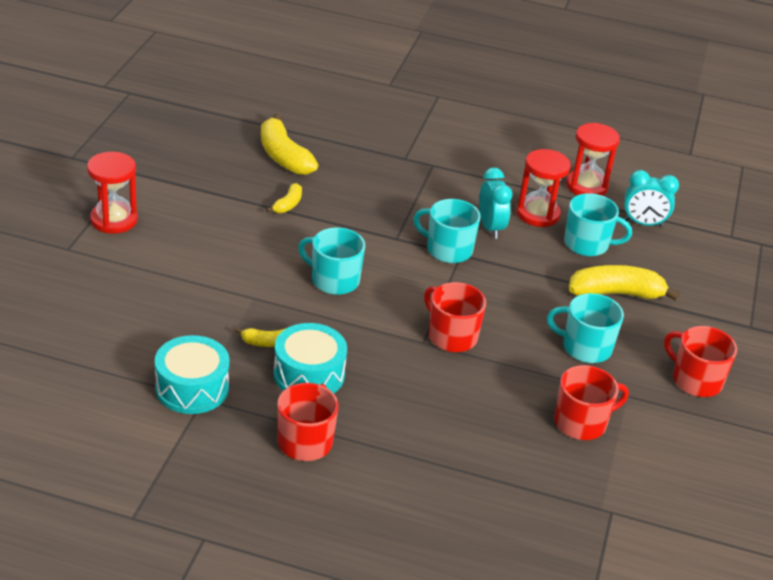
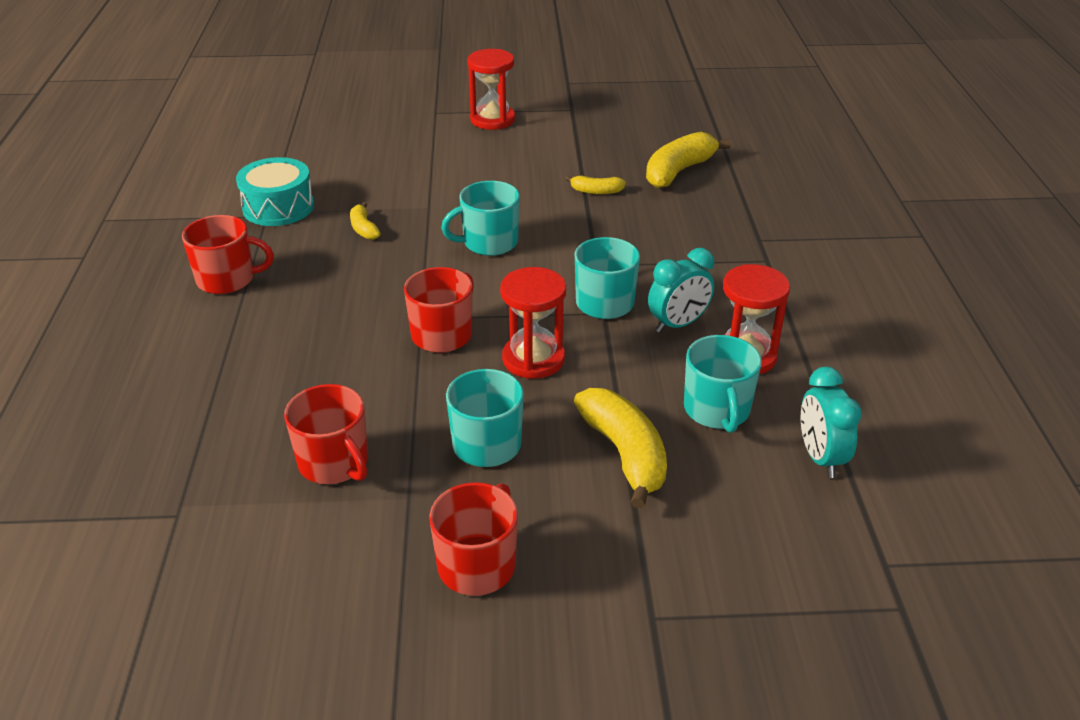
camera: 75 degrees right, 0 degrees up
(309, 374) = (328, 260): turquoise drum -> none
(334, 280) = (489, 243): turquoise mug -> turquoise mug turned 120 degrees counterclockwise
(586, 186) = (856, 388): red hourglass -> red hourglass (533, 359)

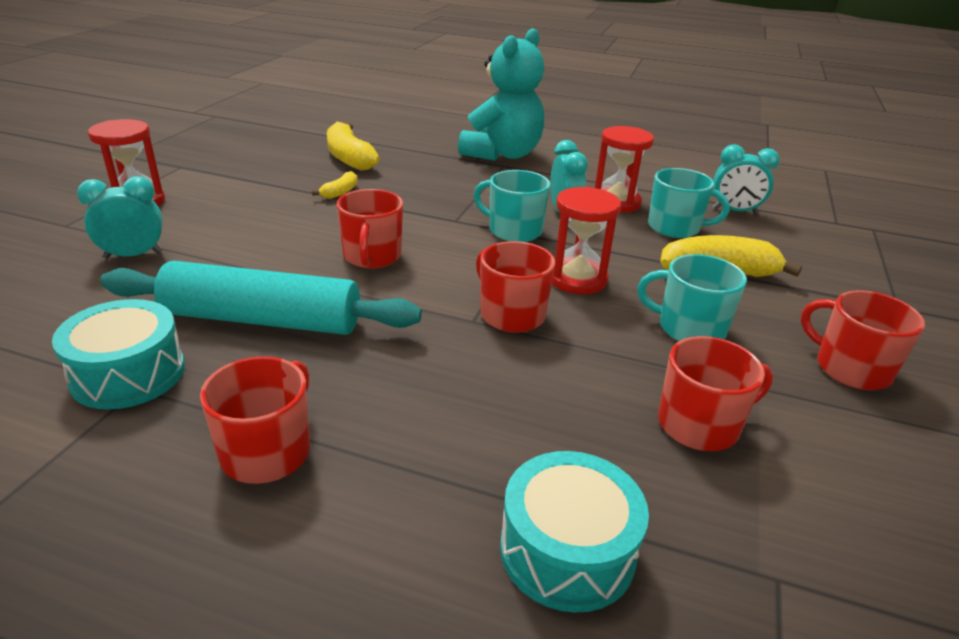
camera: 70 degrees left, 5 degrees down
(178, 414) = (567, 550): none -> turquoise drum
(364, 229) = (262, 320): yellow banana -> turquoise rolling pin
(413, 151) = (133, 255): none -> turquoise clock
(489, 243) = (372, 256): turquoise mug -> red mug
(799, 252) = (502, 154): none -> turquoise teddy bear

